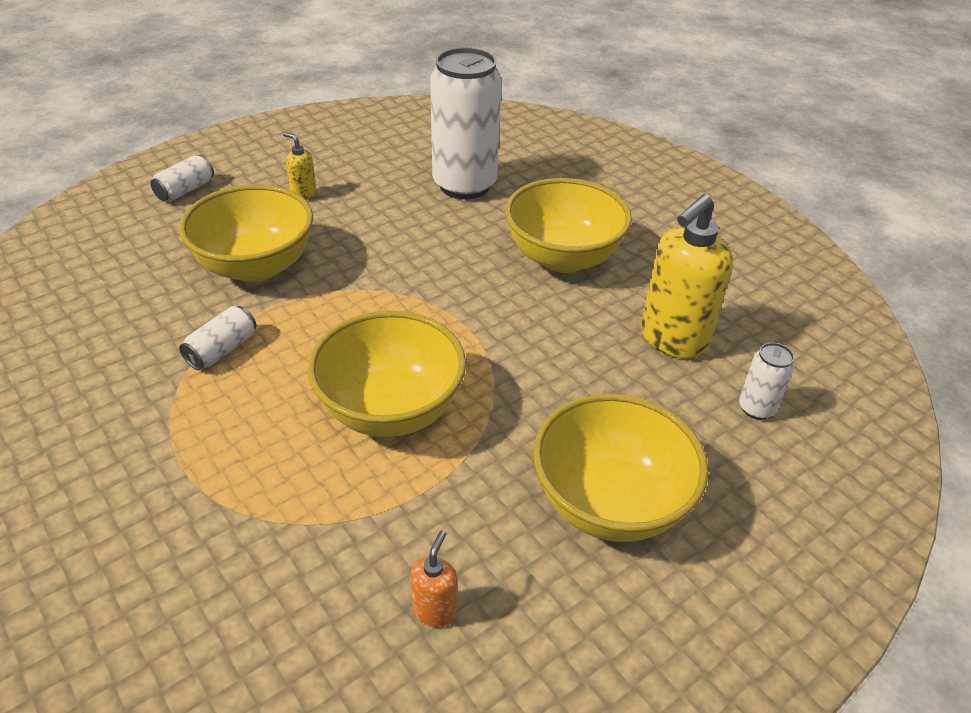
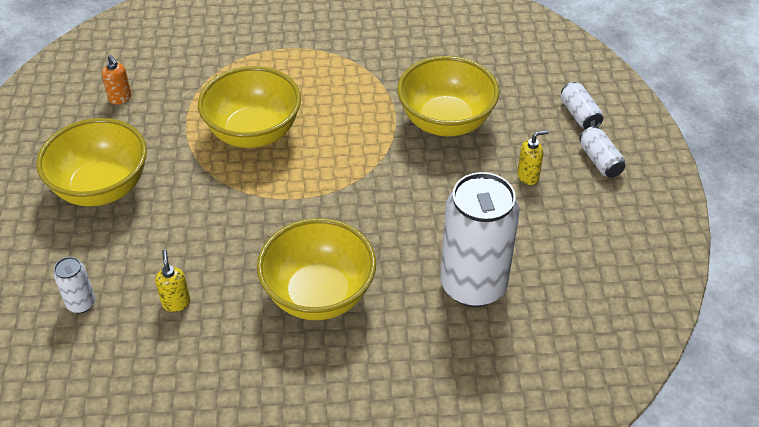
camera: 125 degrees right, 5 degrees up
(222, 350) = (368, 84): white can -> white can (600, 161)
(673, 340) = (176, 303): yellow soap dispenser -> yellow soap dispenser, size x0.46

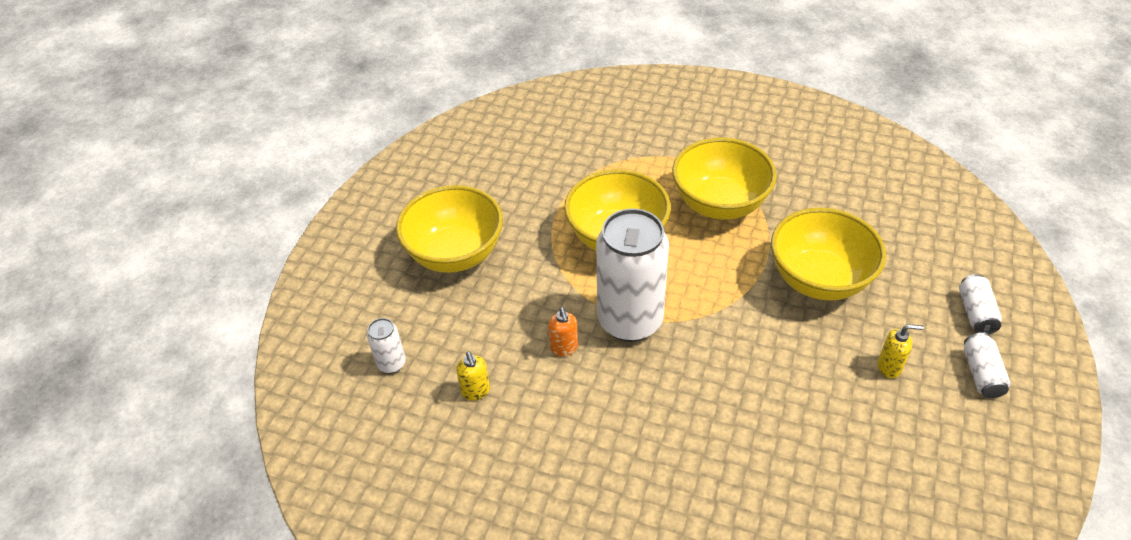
camera: 25 degrees right, 0 degrees up
(120, 98) = (507, 170): orange soap dispenser -> orange soap dispenser (564, 348)
(176, 303) = (476, 391): yellow soap dispenser -> yellow soap dispenser turned 150 degrees clockwise
(319, 295) = (615, 429): yellow bowl -> yellow bowl (719, 204)
(473, 285) = (781, 473): white can -> white can (630, 321)

